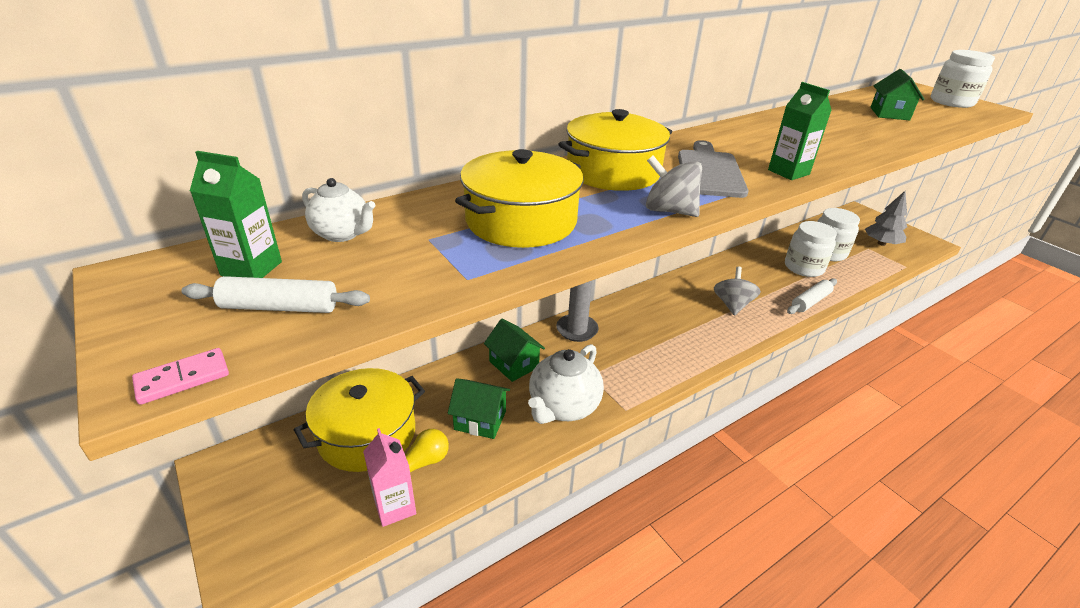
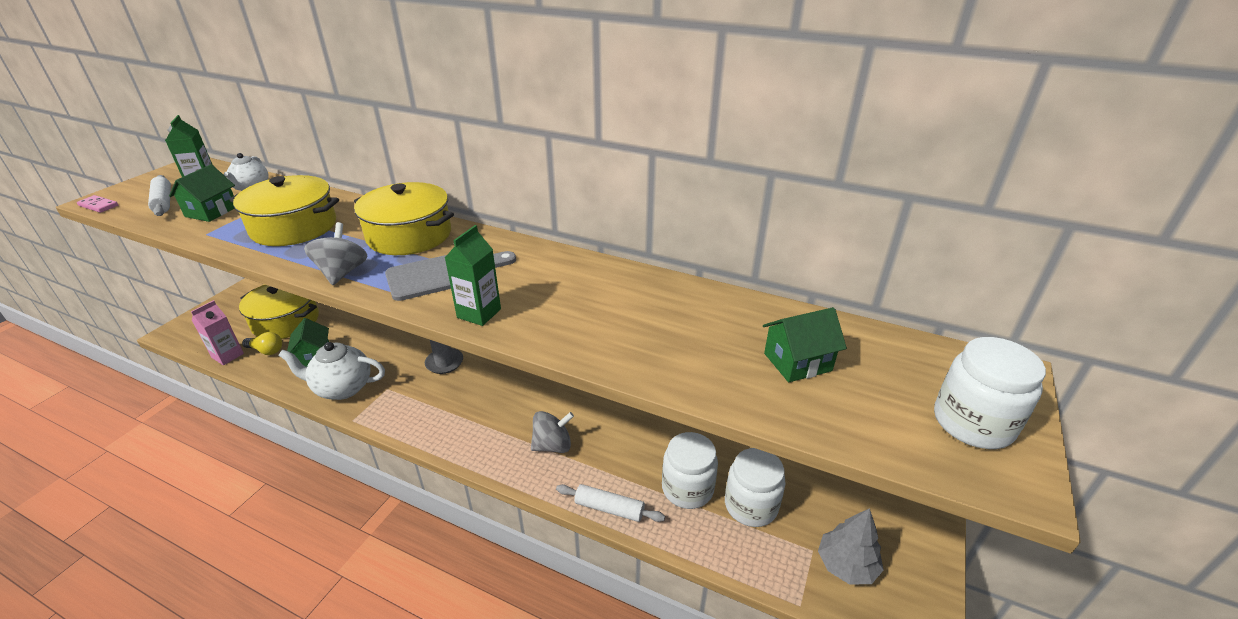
camera: 60 degrees right, 0 degrees up
(514, 364) = (382, 349): green house -> green house (211, 211)

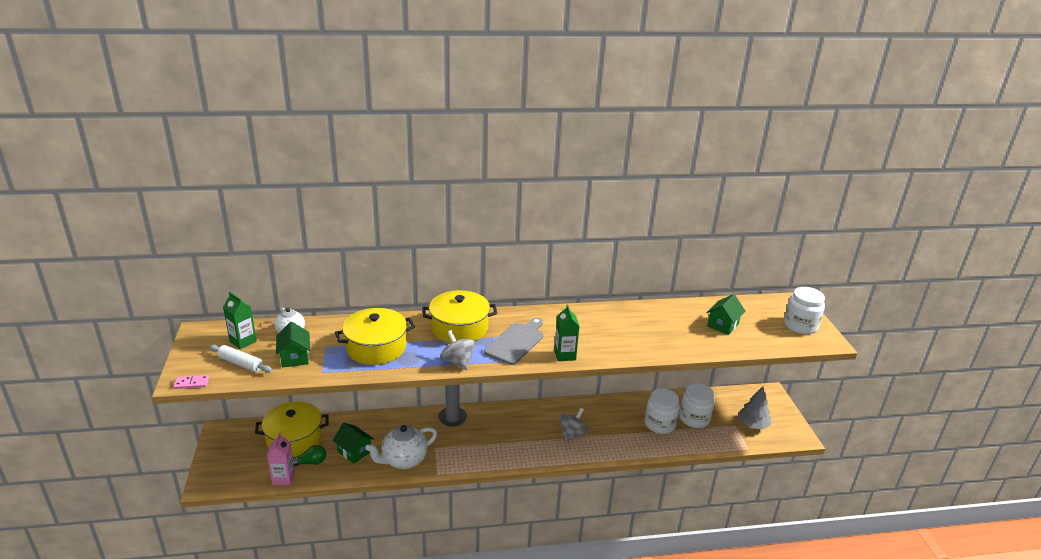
camera: 35 degrees left, 5 degrees down
(266, 350) = (310, 462): yellow light bulb -> green light bulb
(609, 508) = (633, 450): white rolling pin -> none

